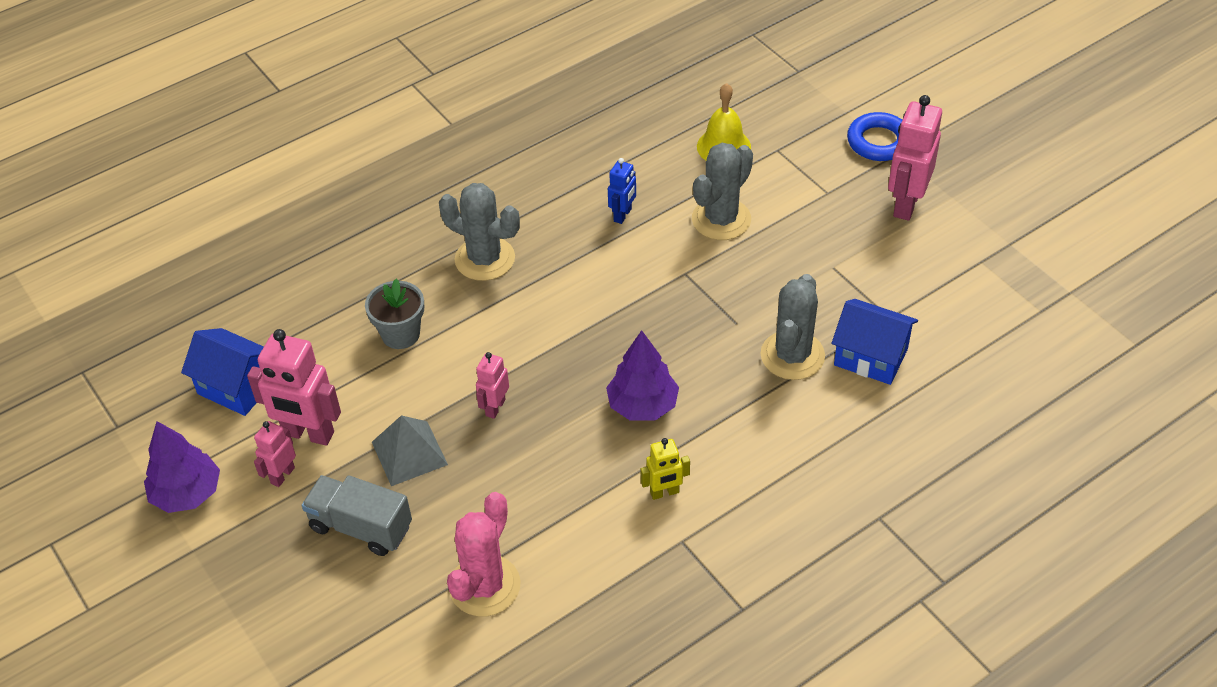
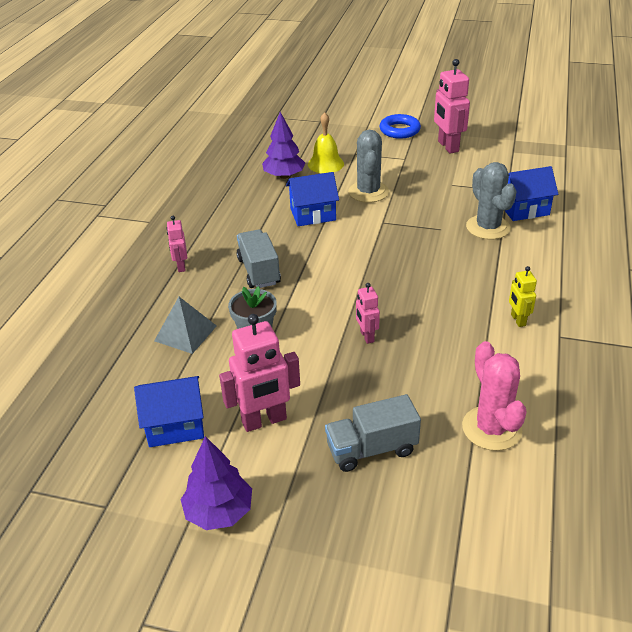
camera: 40 degrees left, 10 degrees down
(282, 475) = (277, 455): pink robot -> pink robot (181, 266)
(409, 453) = (347, 390): grey pyramid -> grey pyramid (185, 333)
(485, 259) = (259, 271): grey cactus -> grey truck
(623, 215) = (313, 214): blue robot -> blue house
(643, 405) = (447, 288): purple tree -> purple tree (284, 176)
(664, 493) = (517, 320): yellow robot -> yellow robot turned 135 degrees clockwise

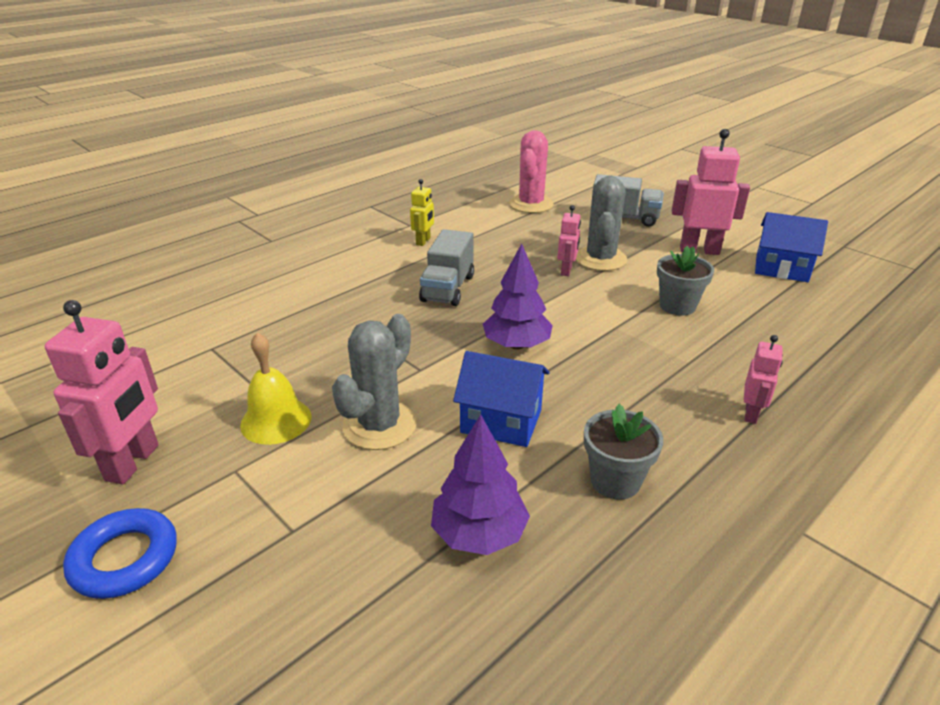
camera: 150 degrees left, 5 degrees down
(185, 333) = (759, 331): grey pyramid -> none
(219, 512) = (753, 223): purple tree -> purple tree (516, 345)
(240, 211) = (615, 481): none -> grey flower pot
(259, 271) = (638, 366): grey truck -> grey truck (448, 288)
(325, 164) = (374, 528): yellow bell -> yellow bell (276, 420)
(488, 227) = (315, 315): grey cactus -> grey cactus (600, 259)
(523, 209) = (242, 319): blue house -> none

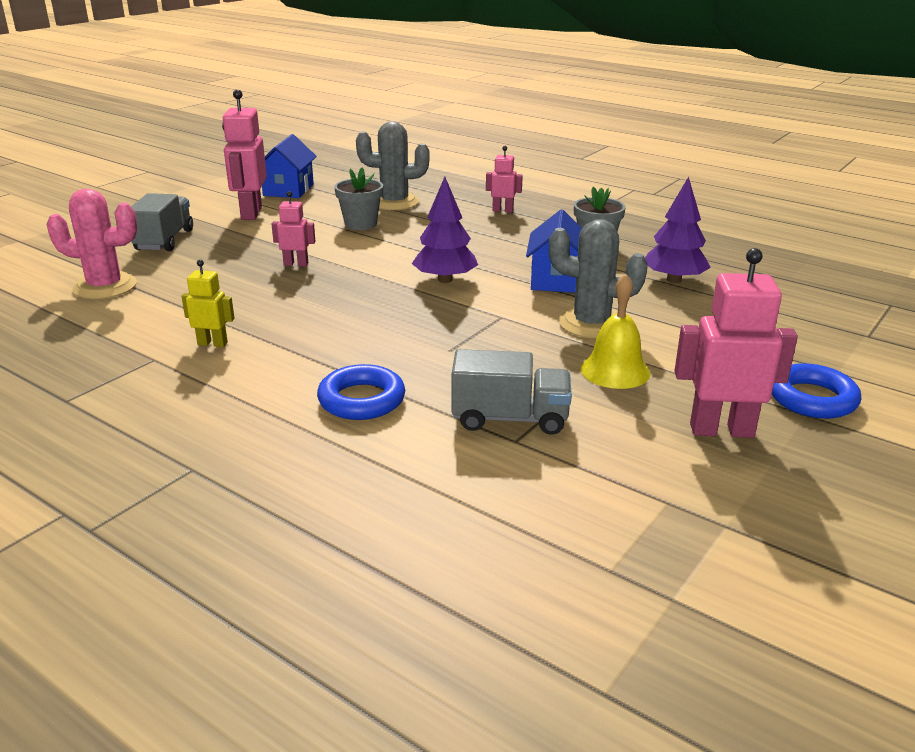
camera: 100 degrees left, 5 degrees down
(310, 291) = (361, 400): none -> blue ring
(448, 288) = (342, 317): grey truck -> grey truck (510, 419)
(600, 259) = (269, 250): grey cactus -> grey cactus (394, 202)

